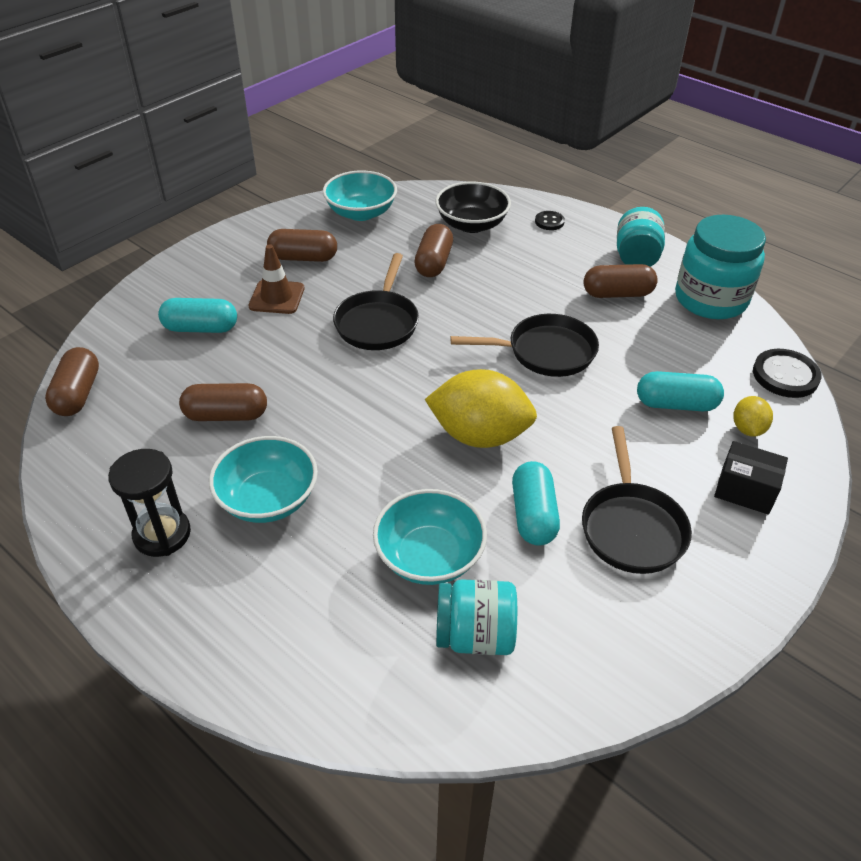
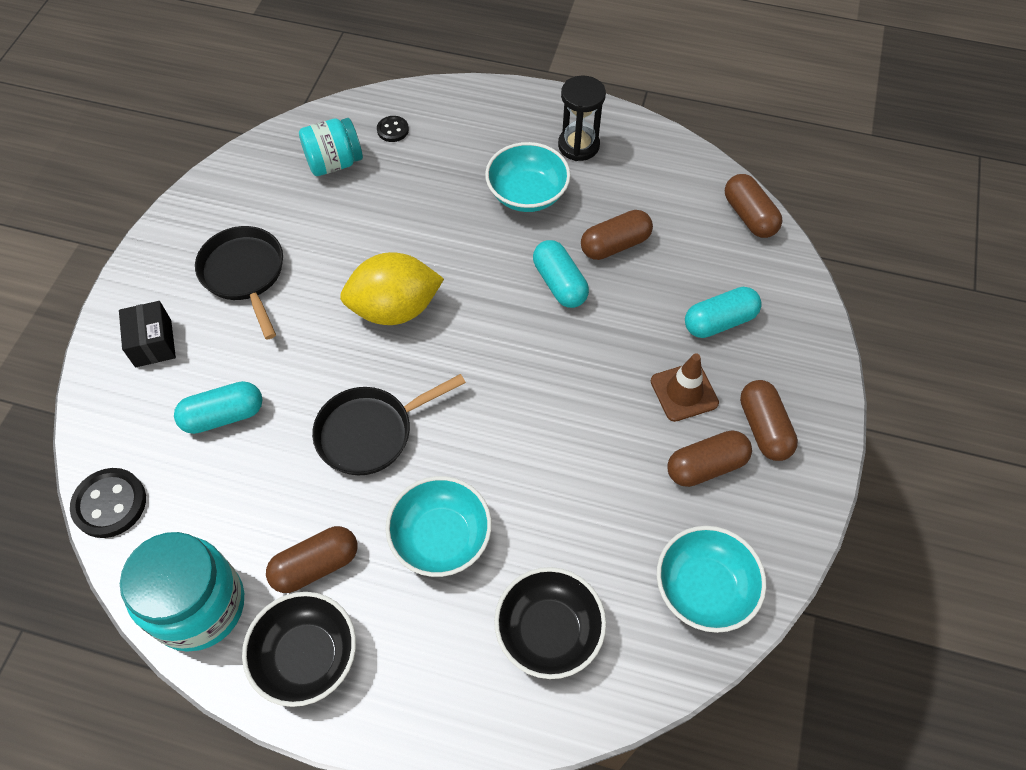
camera: 155 degrees right, 15 degrees up
(378, 322) = (559, 401): black pan -> none
(429, 556) = (387, 198): turquoise bowl -> turquoise bowl (441, 537)
(433, 263) = (555, 525): brown capsule -> brown capsule (764, 428)
(533, 515) = (324, 256): turquoise capsule -> turquoise capsule (559, 283)
(549, 222) = (447, 690): black button -> black button (393, 130)
(636, 257) = (307, 656): turquoise jar -> black bowl
(745, 490) = (153, 343): black box -> black box turned 75 degrees clockwise
(747, 429) = (151, 412): yellow lemon -> none

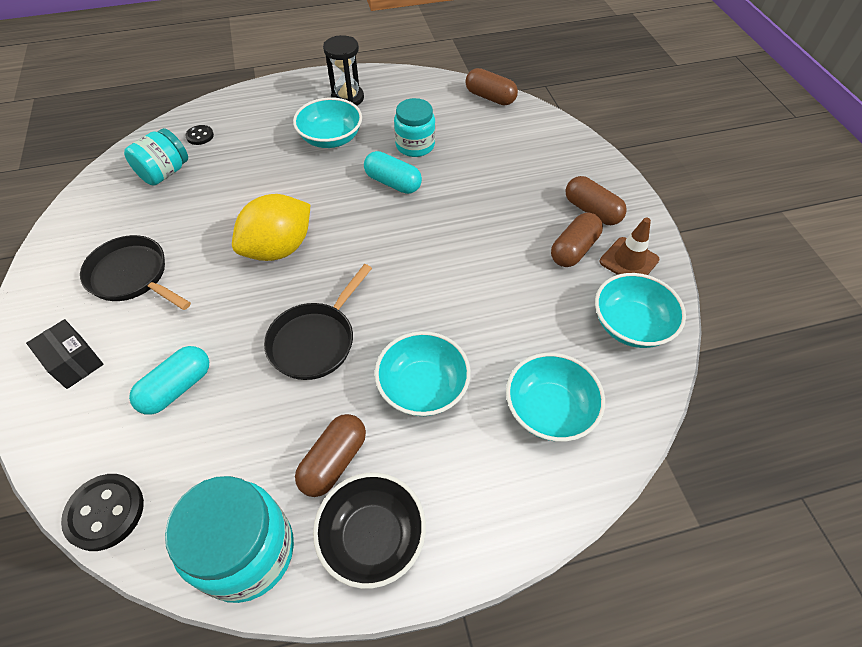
camera: 30 degrees left, 5 degrees down
(548, 631) = (549, 410): black bowl -> turquoise bowl
(615, 245) = (415, 145): brown capsule -> turquoise jar
(684, 392) = (526, 212): brown traffic cone -> brown traffic cone (629, 261)
(719, 321) = (517, 162): turquoise capsule -> none

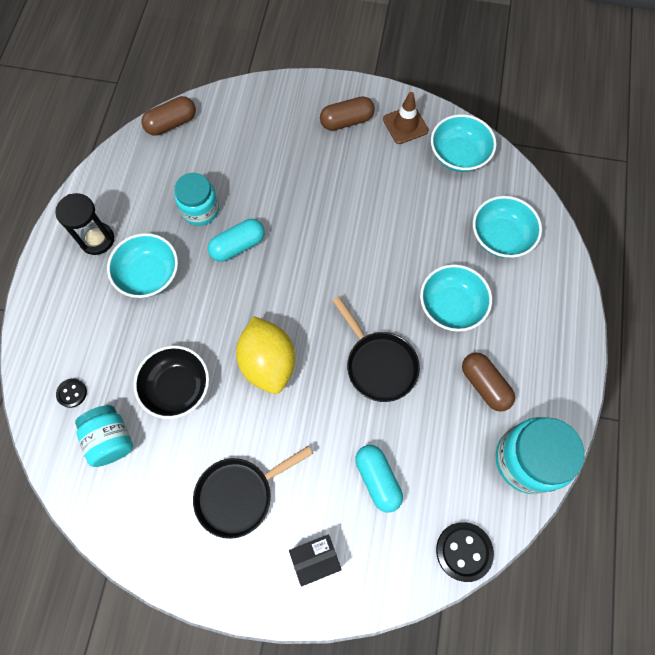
camera: 65 degrees left, 15 degrees up
(373, 537) = (545, 379): black bowl -> black bowl (177, 387)
(574, 249) = (378, 153): brown capsule -> none

